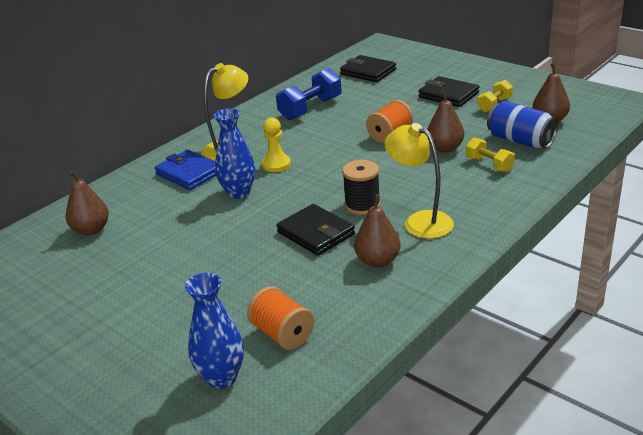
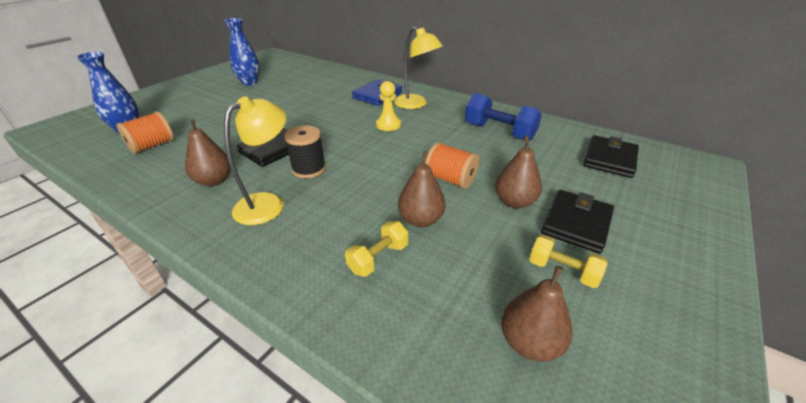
camera: 80 degrees right, 5 degrees up
(91, 230) = (311, 78): brown pear -> brown pear (514, 202)
(239, 193) = (345, 114): blue vase -> blue vase (249, 82)
(520, 141) = (448, 296): blue can -> none

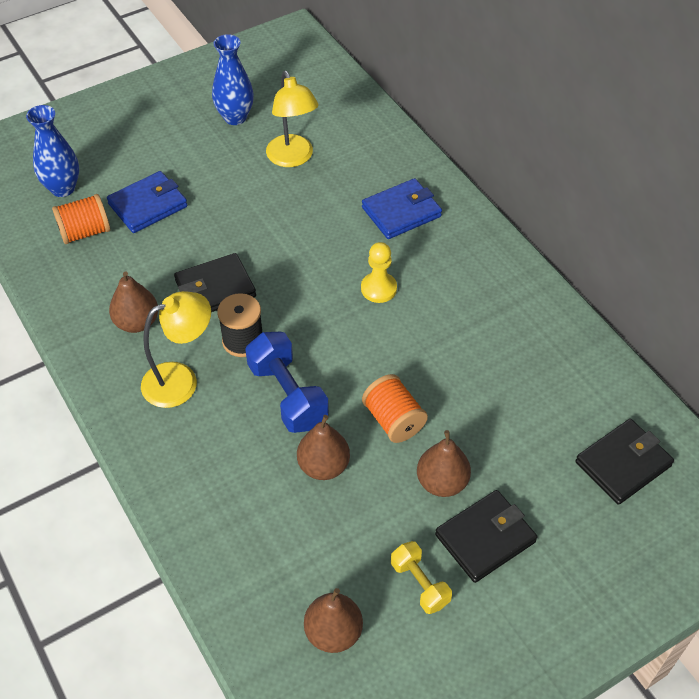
camera: 25 degrees right, 15 degrees up
(201, 124) = (148, 205): none -> blue wallet
(378, 258) = (256, 496): yellow dumbbell -> none
(416, 104) = (443, 254): yellow lamp -> yellow lamp (293, 158)
(499, 132) = (518, 357): blue dumbbell -> blue dumbbell (287, 395)

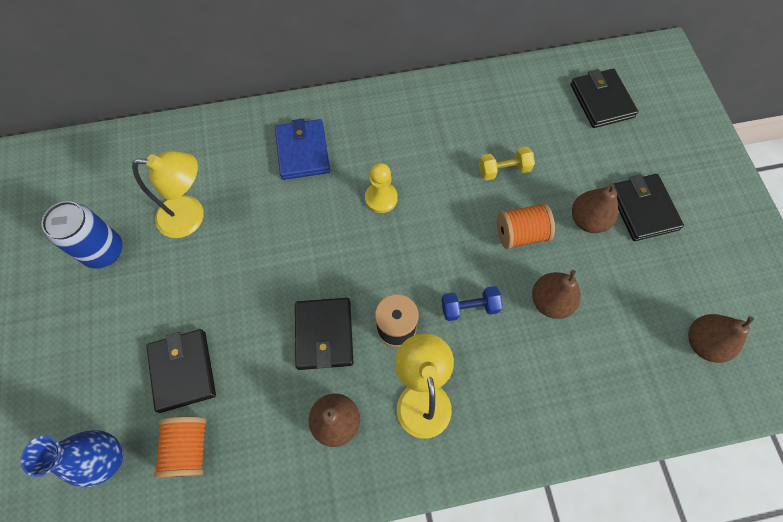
camera: 70 degrees left, 15 degrees up
(148, 205) = (183, 371): blue wallet -> black wallet
(235, 117) = (104, 251): blue vase -> blue can
(287, 395) = (469, 307): blue dumbbell -> blue dumbbell, size x0.60
(419, 584) = (672, 267): yellow dumbbell -> yellow dumbbell (503, 170)

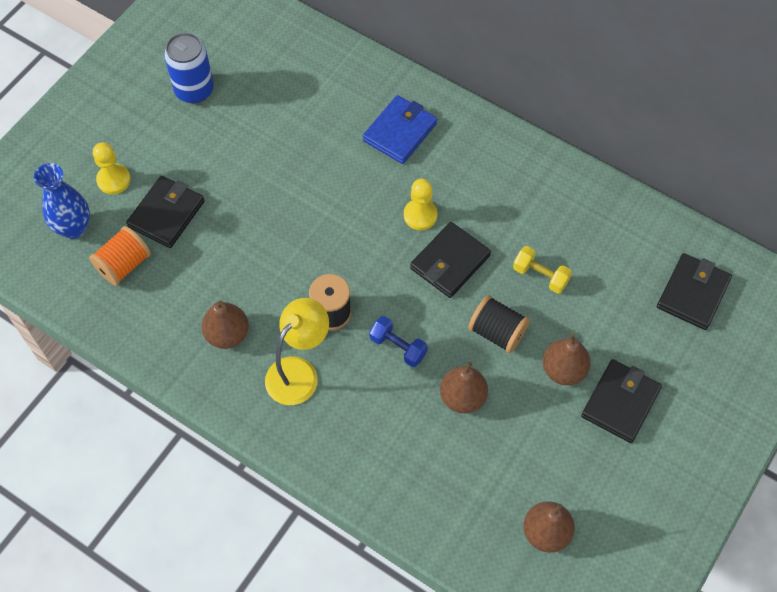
camera: 45 degrees right, 5 degrees down
(105, 384) = (113, 180): none -> yellow pawn
(191, 216) = (273, 114): yellow lamp -> none
(324, 334) = (278, 273): black wallet -> black wallet (450, 262)
(520, 234) = (497, 332): orange spool -> black spool

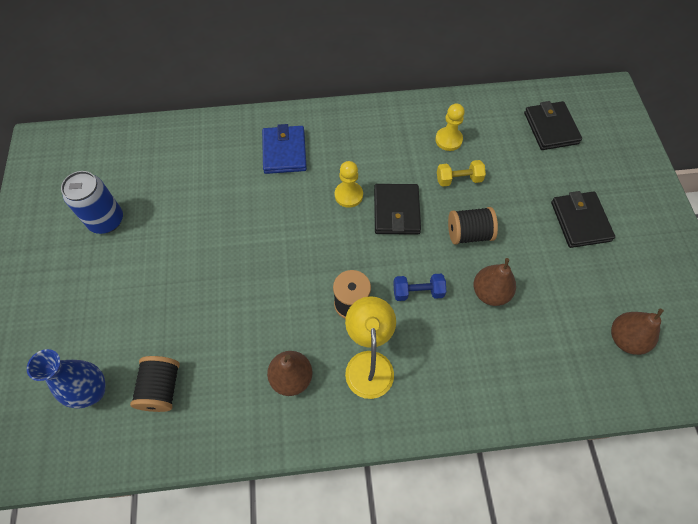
camera: 40 degrees left, 0 degrees up
(113, 180) = (96, 329): yellow pawn -> yellow pawn (448, 140)
(124, 264) = (161, 388): orange spool -> black spool
(166, 214) = (163, 324): black wallet -> none
(563, 370) = (530, 227): brown pear -> none

